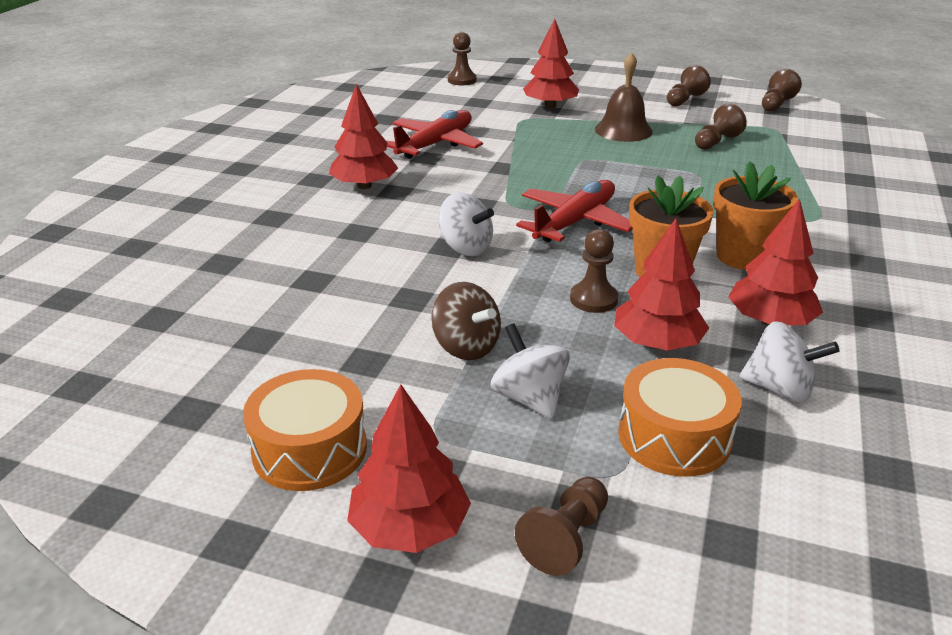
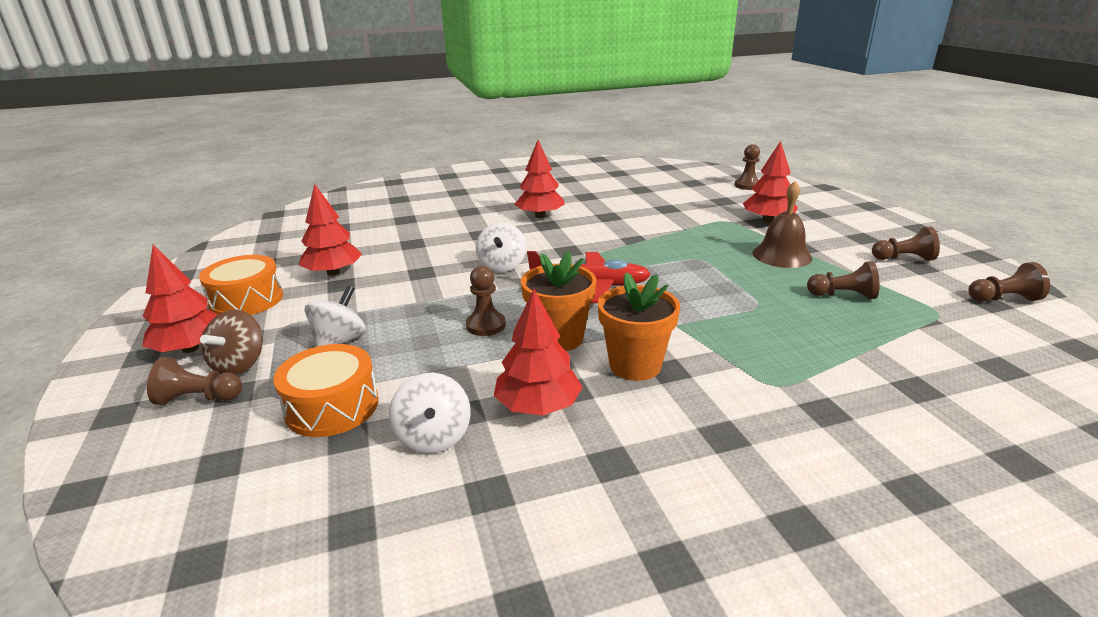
camera: 55 degrees right, 5 degrees down
(435, 144) = (630, 212): red plane -> none
(466, 347) = (381, 305): brown spinning top -> brown spinning top (239, 365)
(657, 343) = (450, 366): red tree -> red tree (333, 272)

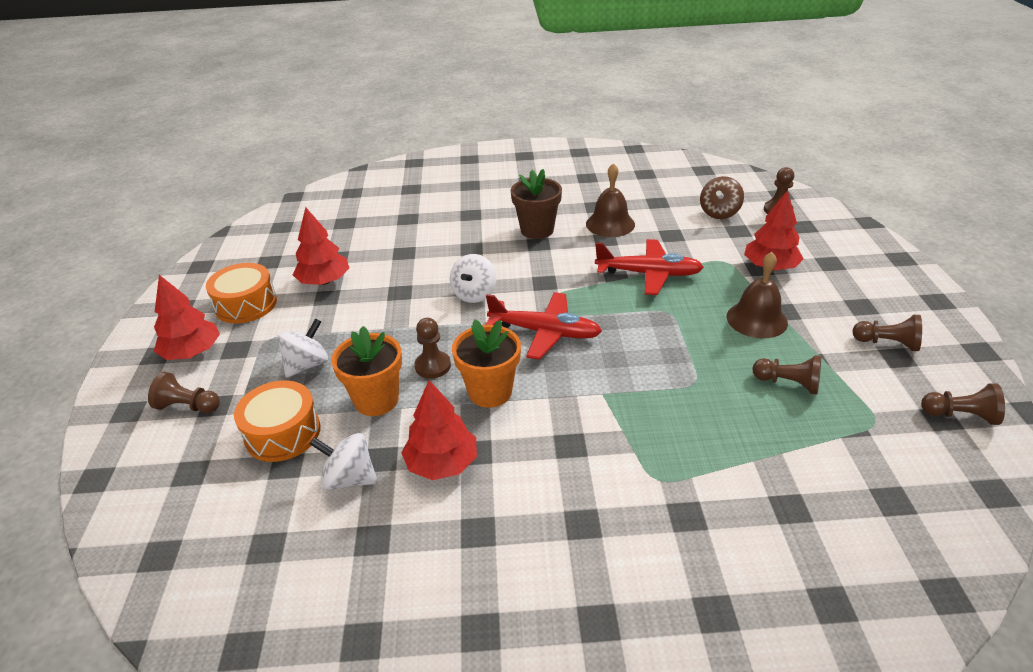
camera: 15 degrees right, 10 degrees up
(239, 365) = (225, 376): brown spinning top -> brown spinning top (719, 213)
(434, 437) = (349, 478): white spinning top -> white spinning top turned 105 degrees clockwise
(540, 216) = (537, 230): red tree -> brown flower pot
(607, 206) = (610, 224): none -> brown bell
(635, 365) = (543, 434): orange flower pot -> orange flower pot (376, 400)
(663, 235) = (648, 274): none -> red plane

